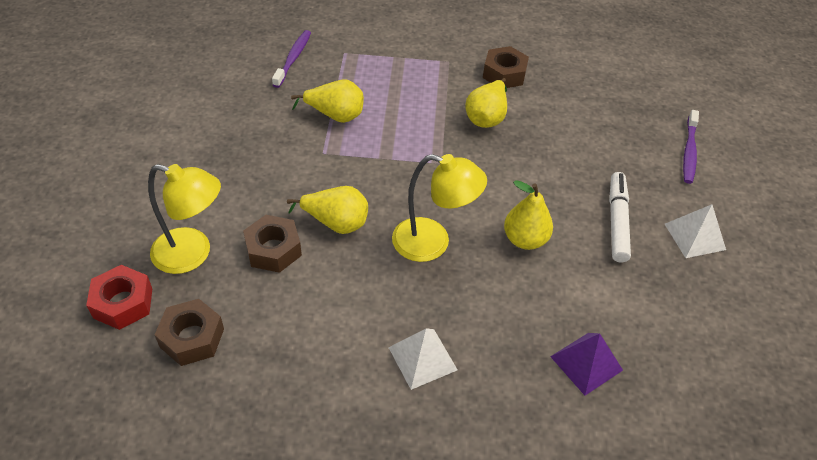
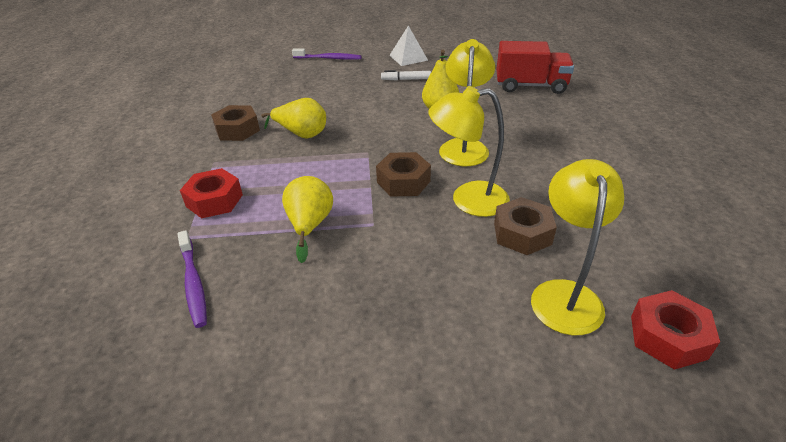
camera: 95 degrees left, 10 degrees down
(192, 338) = (660, 265): brown nut -> brown nut (403, 182)
(293, 58) = (193, 283): purple toothbrush -> purple toothbrush turned 120 degrees counterclockwise
(336, 223) = (468, 200): yellow pear -> yellow lamp
(387, 64) = (214, 200): none -> red nut
(422, 358) = (574, 140): white pyramid -> none
(586, 363) = (530, 86): purple pyramid -> red truck
(617, 221) = (406, 79): white marker -> white marker, size x0.65

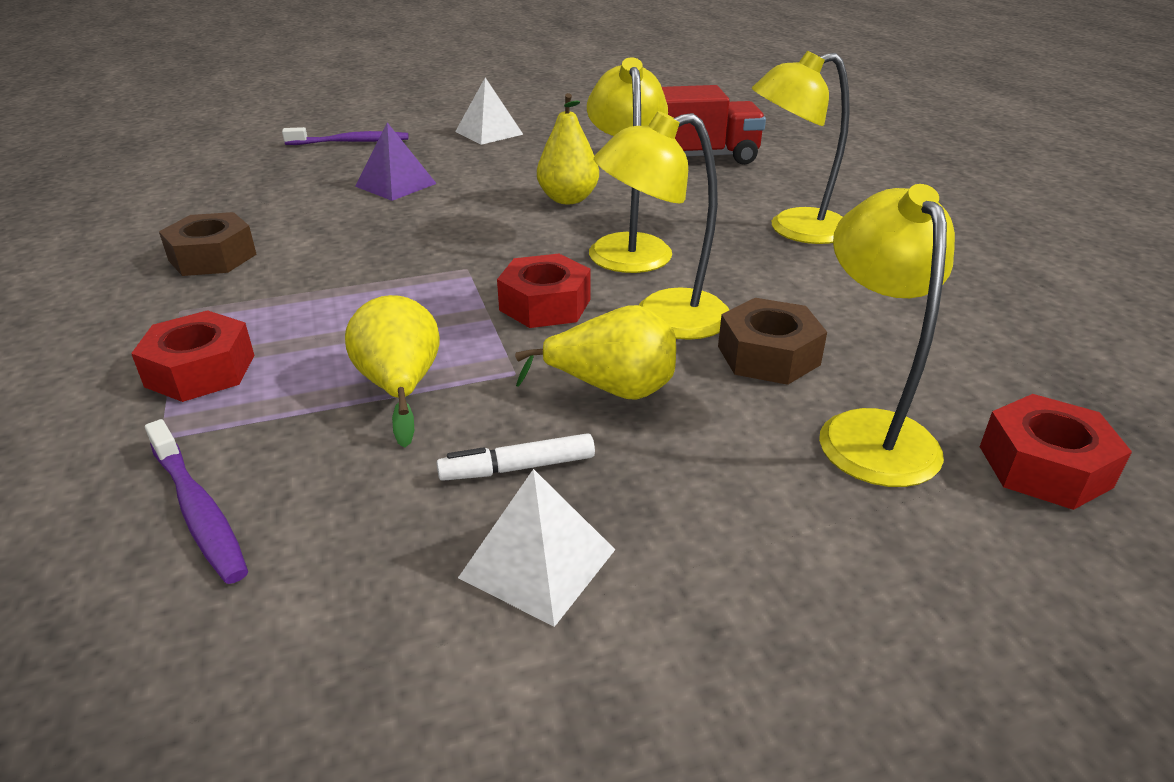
camera: 15 degrees left, 5 degrees down
(301, 134) = (338, 253): yellow pear -> yellow pear (612, 390)
(345, 90) = (396, 185): none -> purple pyramid
(349, 345) = (538, 563): none -> white pyramid
(403, 182) = (545, 305): brown nut -> red nut
(406, 79) = (496, 162): white marker -> white marker (517, 468)
(571, 145) = (793, 229): none -> yellow lamp

